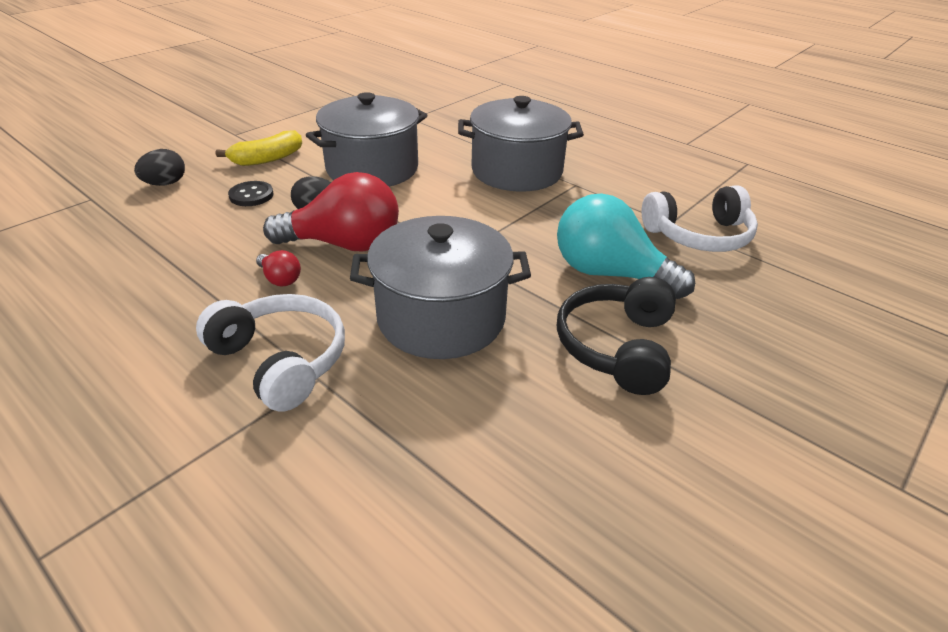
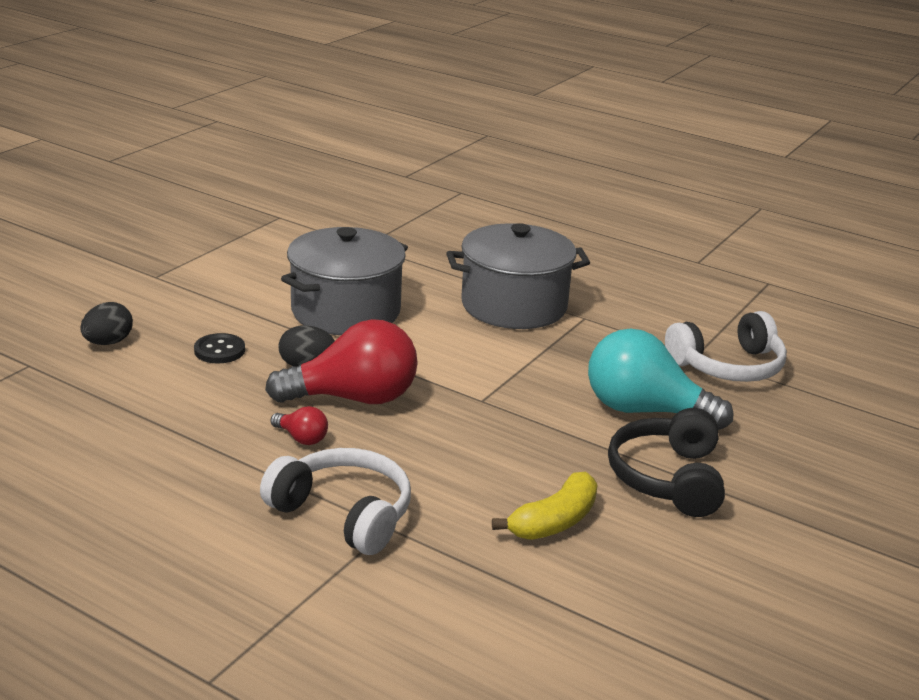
camera: 10 degrees left, 10 degrees down
(267, 159) = (214, 306): yellow banana -> yellow banana (554, 521)
(441, 318) = (487, 464): grey pot -> none

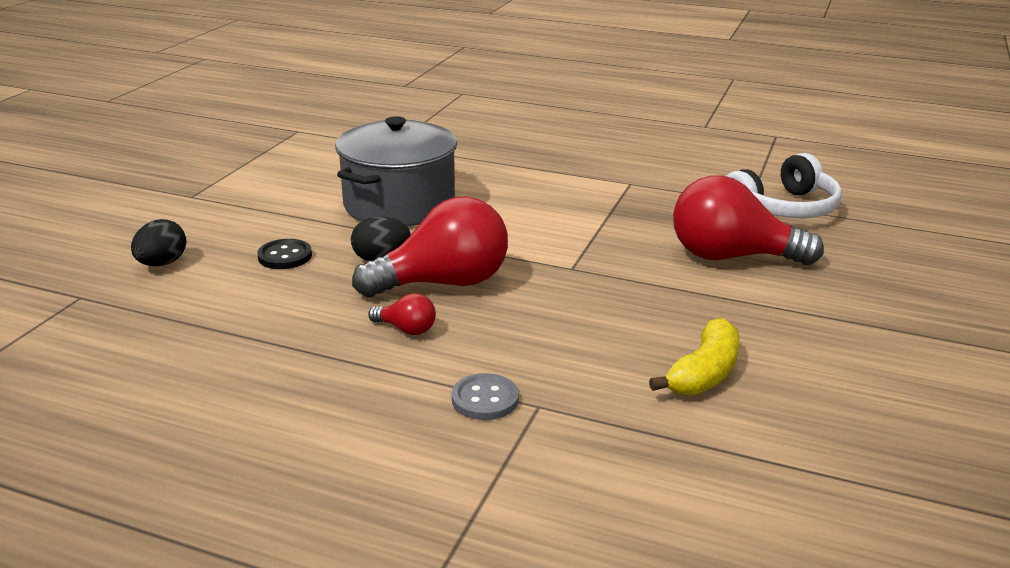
camera: 10 degrees left, 0 degrees up
(344, 514) = (485, 399): white headphones -> grey button
(514, 305) = (559, 181): grey pot -> none
(644, 411) = (731, 257): turquoise light bulb -> red light bulb
(667, 478) = (788, 315): black headphones -> none

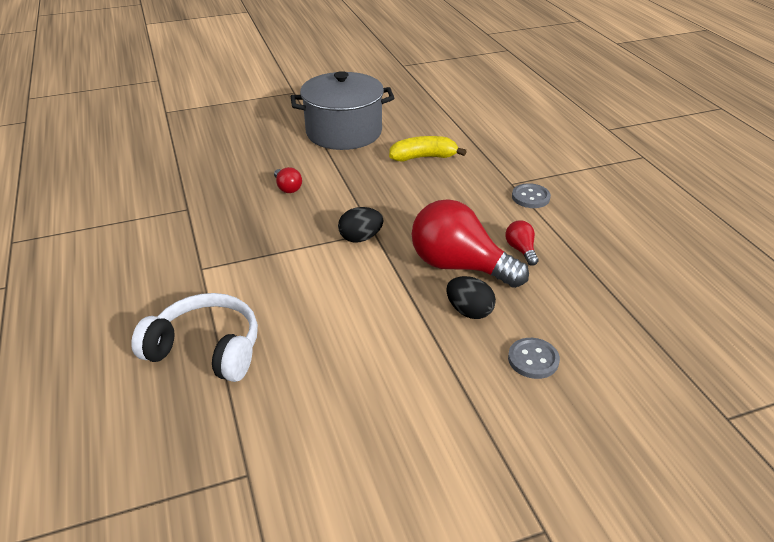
camera: 130 degrees left, 10 degrees up
(162, 263) = (639, 418): black egg -> black egg (360, 238)
(285, 256) = (533, 359): black button -> grey button
(399, 204) = (380, 362): grey pot -> grey pot (344, 132)
(731, 257) = (287, 188): red light bulb -> red light bulb, size x0.43
(784, 208) = (186, 194): white headphones -> white headphones (206, 349)

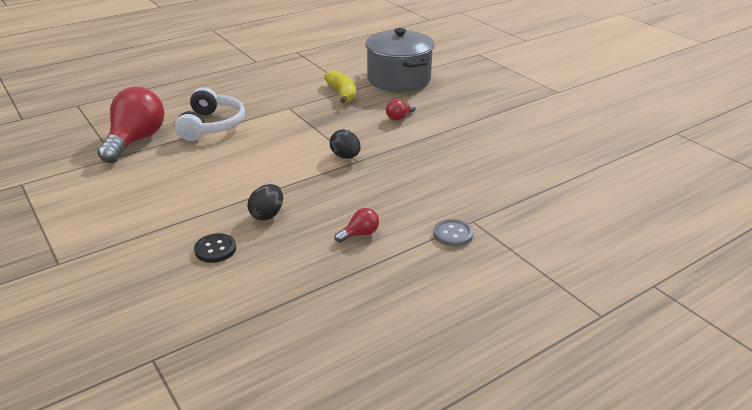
camera: 75 degrees right, 5 degrees down
(344, 132) = (504, 125): grey pot -> grey pot (399, 79)
(423, 157) = (488, 168): yellow banana -> yellow banana (342, 93)
(459, 266) = (324, 204): red light bulb -> red light bulb (136, 141)
(533, 359) = (215, 249): grey button -> black button

